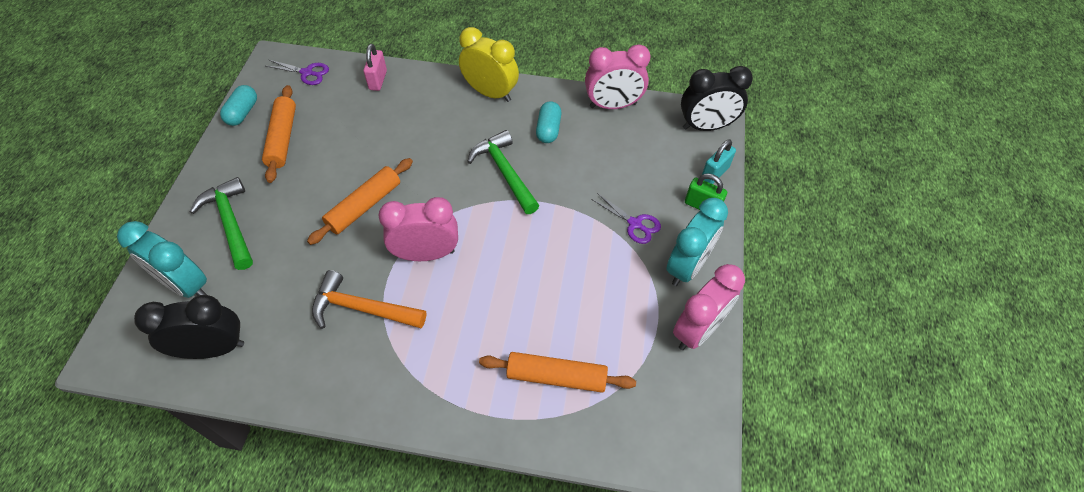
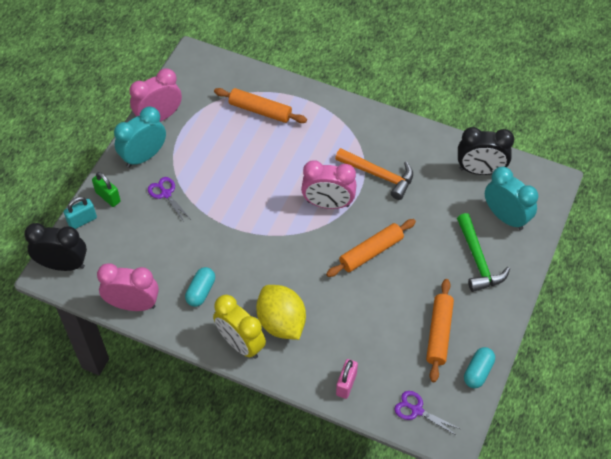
camera: 165 degrees left, 0 degrees up
(454, 118) = (281, 322): none -> yellow lemon
(505, 172) = (251, 258): green hammer -> none

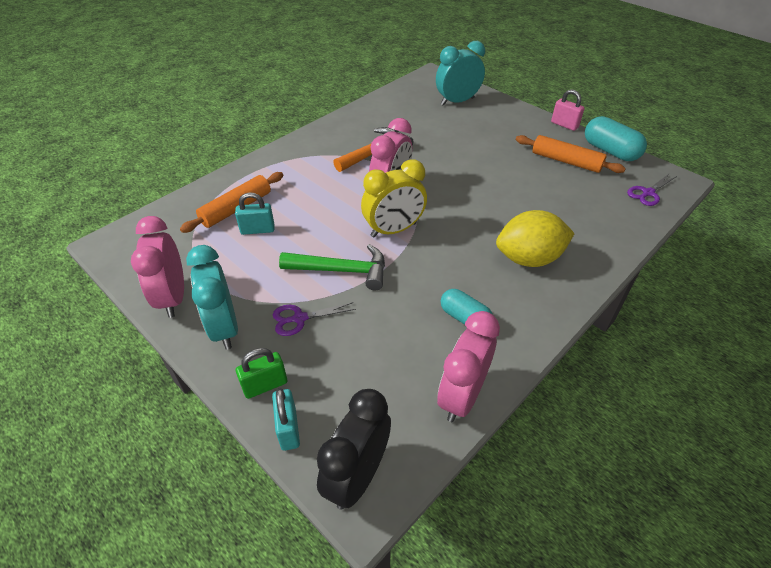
camera: 70 degrees left, 10 degrees down
(241, 344) = (549, 299): yellow clock -> yellow clock (393, 230)
(242, 134) = (257, 230): none -> turquoise padlock
(346, 384) = (614, 230): pink padlock -> pink padlock (564, 125)
(371, 252) = (462, 177): orange rolling pin -> none
(478, 260) = (495, 124): green hammer -> green hammer (341, 270)
(478, 372) = (610, 151): turquoise capsule -> turquoise capsule, size x1.50
(480, 170) = (403, 101): black clock -> none

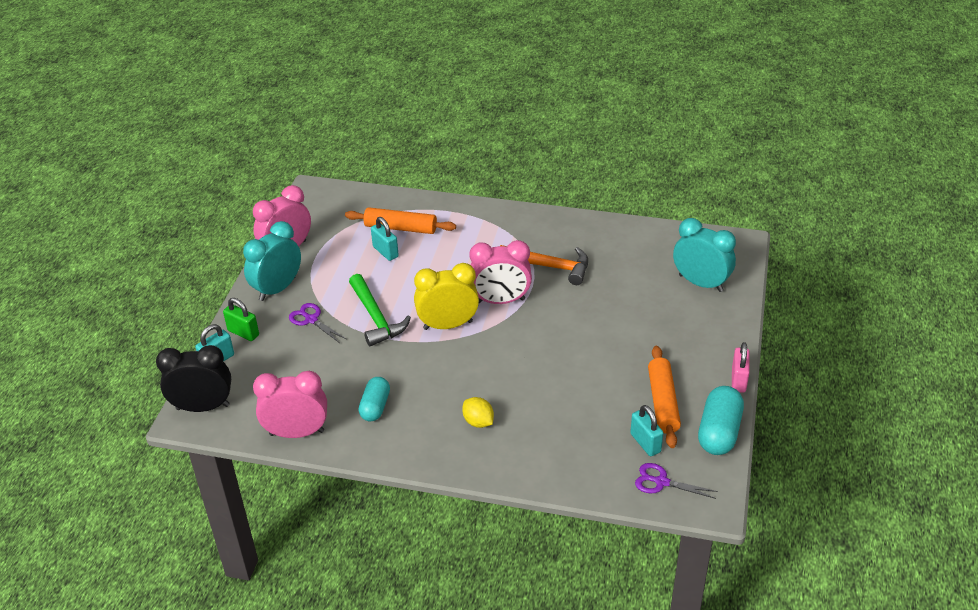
camera: 60 degrees right, 5 degrees down
(393, 230) = (448, 325): yellow clock -> yellow clock turned 135 degrees clockwise
(529, 258) = (478, 422): yellow lemon -> yellow lemon, size x0.52
(603, 184) = (645, 443): none -> turquoise padlock

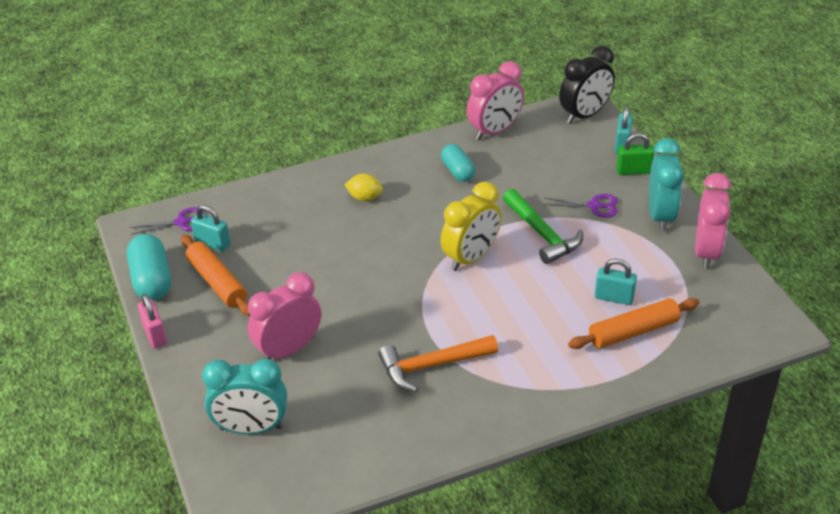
camera: 145 degrees right, 0 degrees up
(376, 317) = (542, 234): green hammer -> green hammer turned 150 degrees counterclockwise
(500, 301) = (446, 304): pink clock -> pink clock (288, 350)

